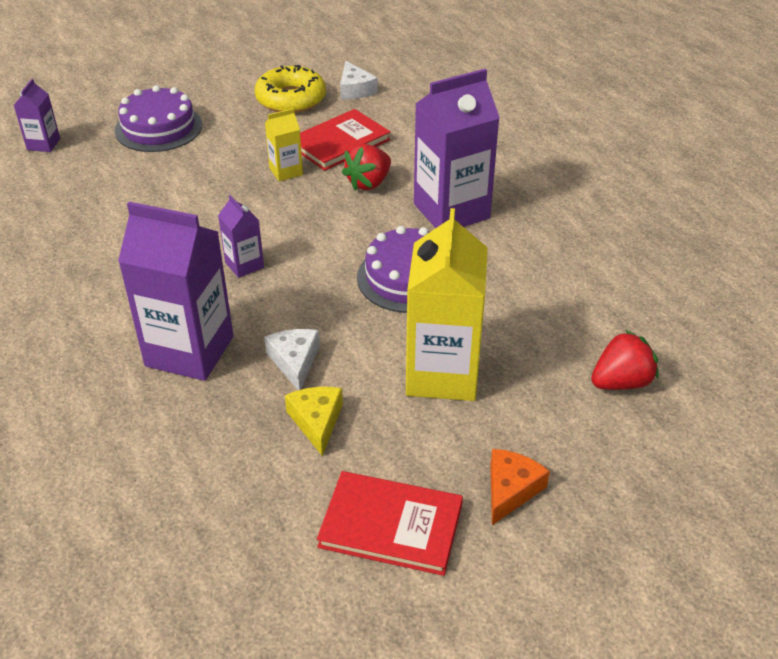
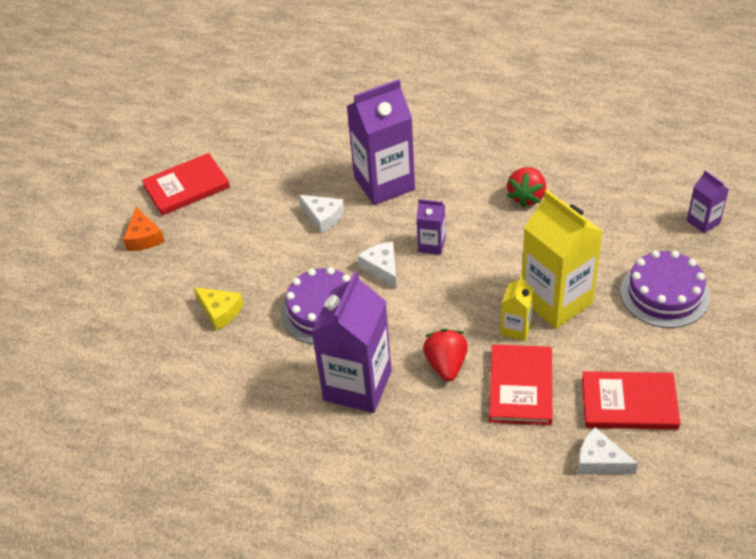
camera: 140 degrees right, 5 degrees up
(291, 99) = (629, 403): yellow donut -> red book
(313, 276) = (382, 268): none -> white cheese
(316, 421) = (273, 200): yellow cheese -> yellow cheese (220, 311)
(442, 374) = (236, 267): yellow carton -> yellow carton (556, 301)
(621, 382) = (128, 335): red strawberry -> red strawberry (526, 197)

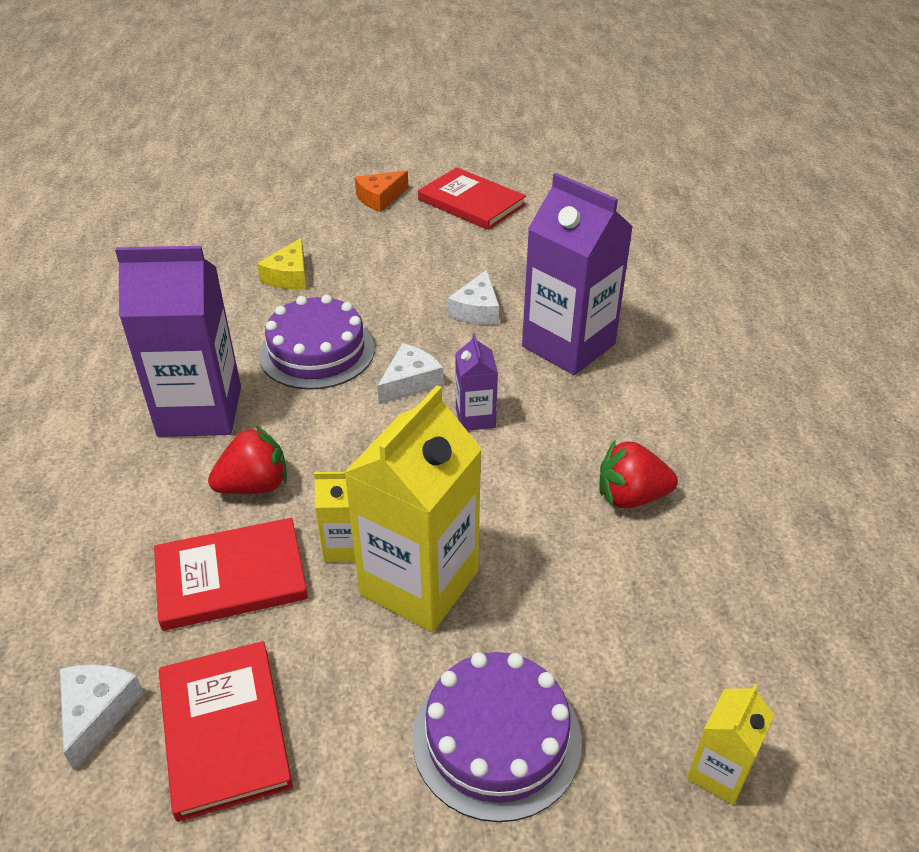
camera: 65 degrees right, 5 degrees down
(703, 222) = (719, 772): purple carton -> yellow carton

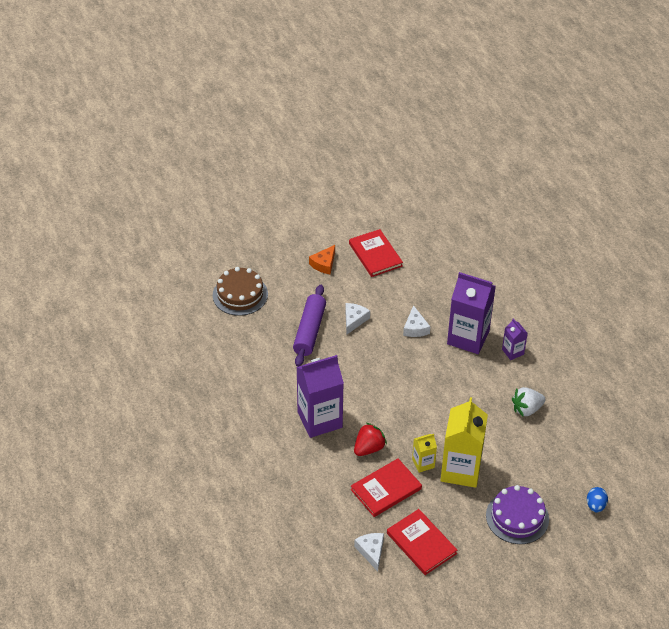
camera: 20 degrees left, 5 degrees up
(219, 209) = (240, 294): none -> brown cake
(289, 276) = (309, 331): yellow cheese -> purple rolling pin
(317, 351) = (352, 373): purple cake -> none
(410, 382) = (406, 378): white cheese -> white cheese (354, 320)
(471, 202) = (375, 255): red book -> red book turned 45 degrees clockwise
(475, 417) = (445, 389): purple carton -> purple carton (512, 352)
(631, 497) = (526, 409): red strawberry -> white strawberry
(719, 772) = (595, 505): yellow carton -> blue egg

